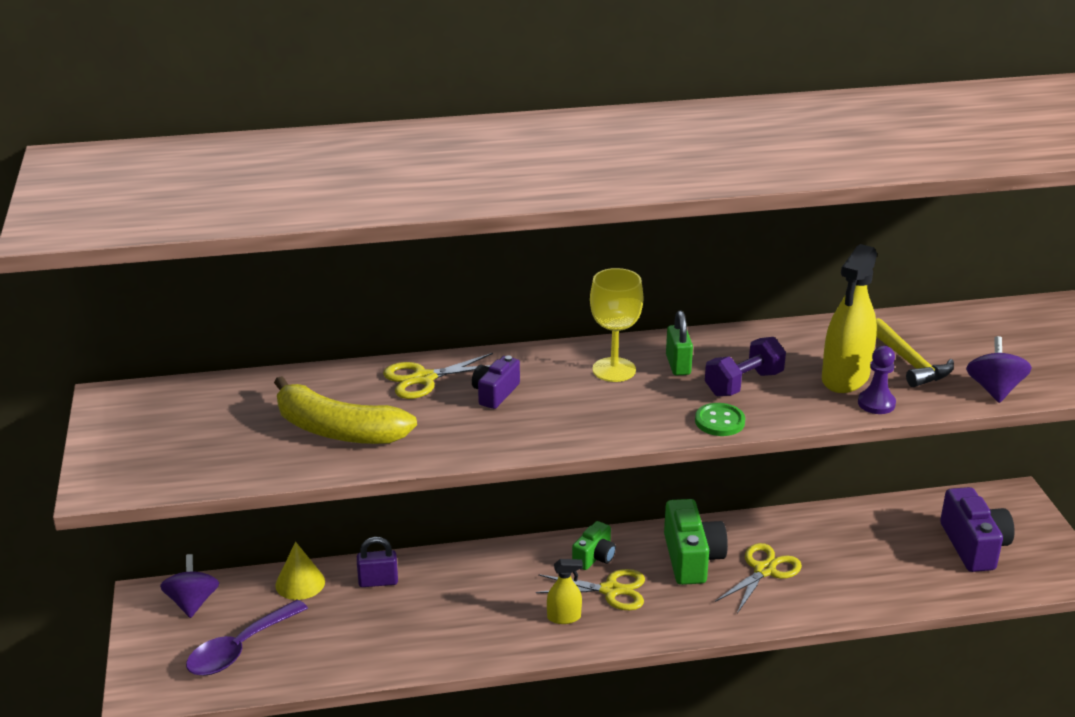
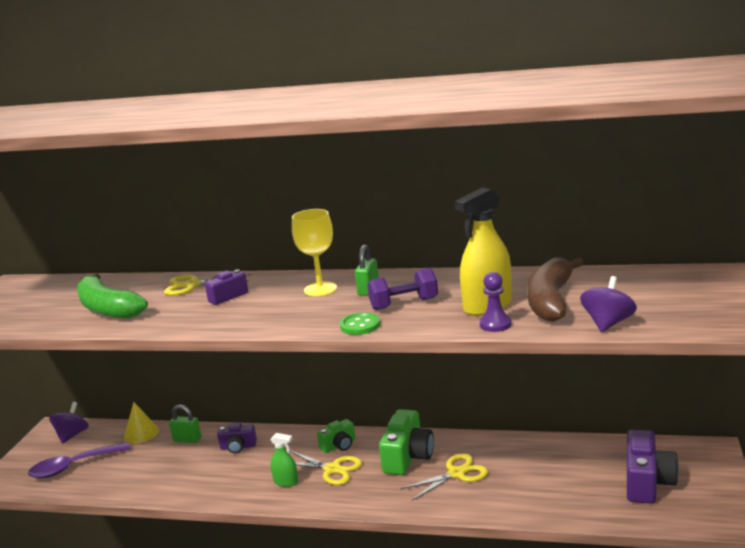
camera: 25 degrees right, 10 degrees down
(338, 430) = (108, 309): yellow banana -> green banana
(378, 581) = (187, 439): purple padlock -> green padlock
(460, 580) = (238, 447): none -> purple camera
(564, 617) = (286, 482): yellow spray bottle -> green spray bottle
(909, 362) = (551, 300): yellow hammer -> brown banana

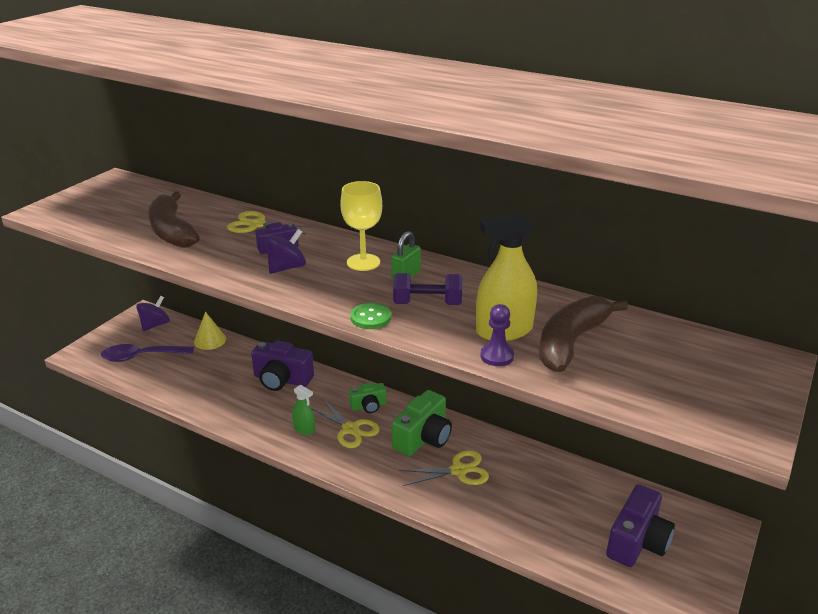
camera: 15 degrees right, 10 degrees up
(108, 309) = (172, 231): green banana -> brown banana
(187, 439) = (244, 359): green padlock -> none
(238, 447) = (282, 380): purple camera -> purple camera, size x1.71
(607, 323) = (609, 390): purple spinning top -> purple spinning top (286, 268)

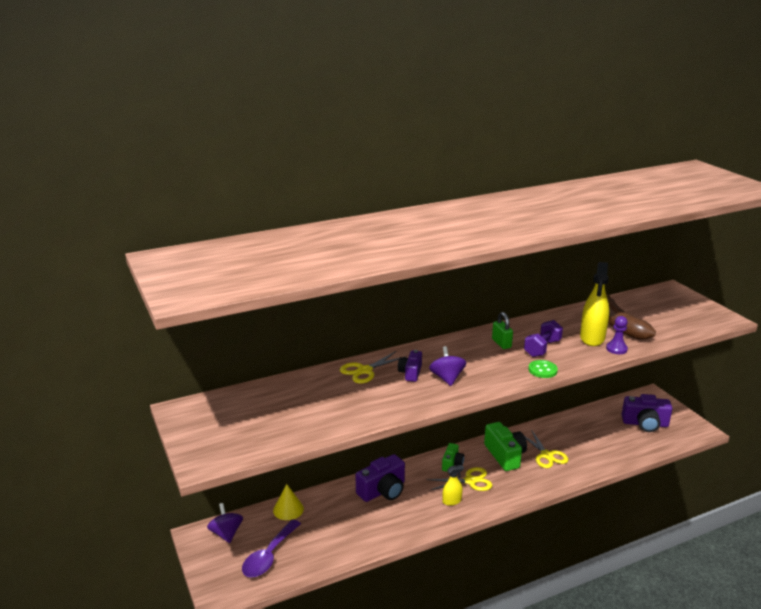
camera: 55 degrees left, 5 degrees down
(172, 231) = (331, 407): brown banana -> none
(304, 429) = (452, 501): green spray bottle -> yellow spray bottle
(363, 262) = (468, 351): yellow goblet -> none
(458, 470) = (546, 455): yellow scissors -> yellow scissors turned 135 degrees clockwise
(637, 542) = (645, 424): purple camera -> purple camera turned 120 degrees clockwise

